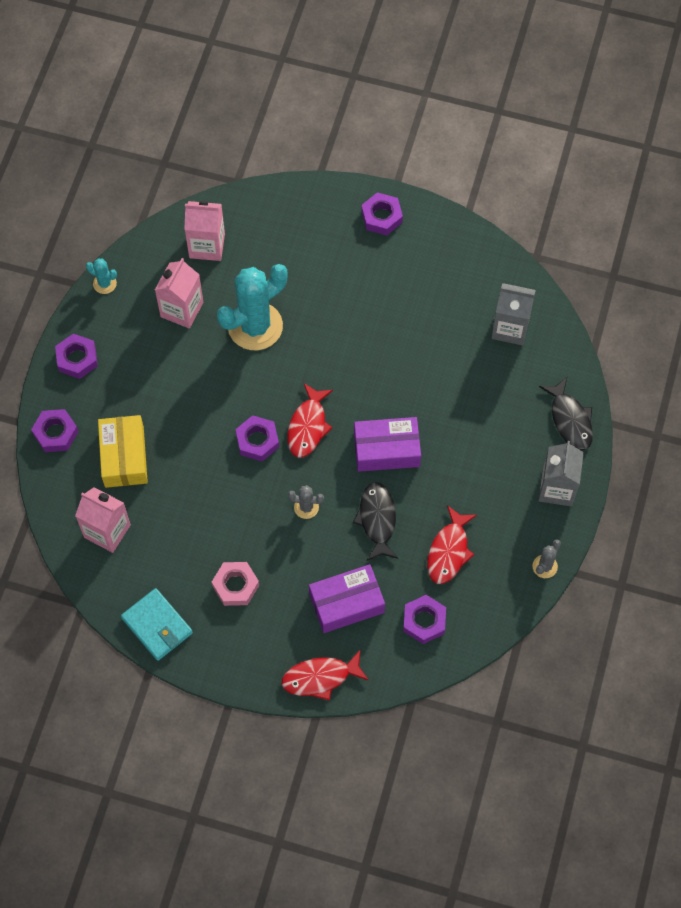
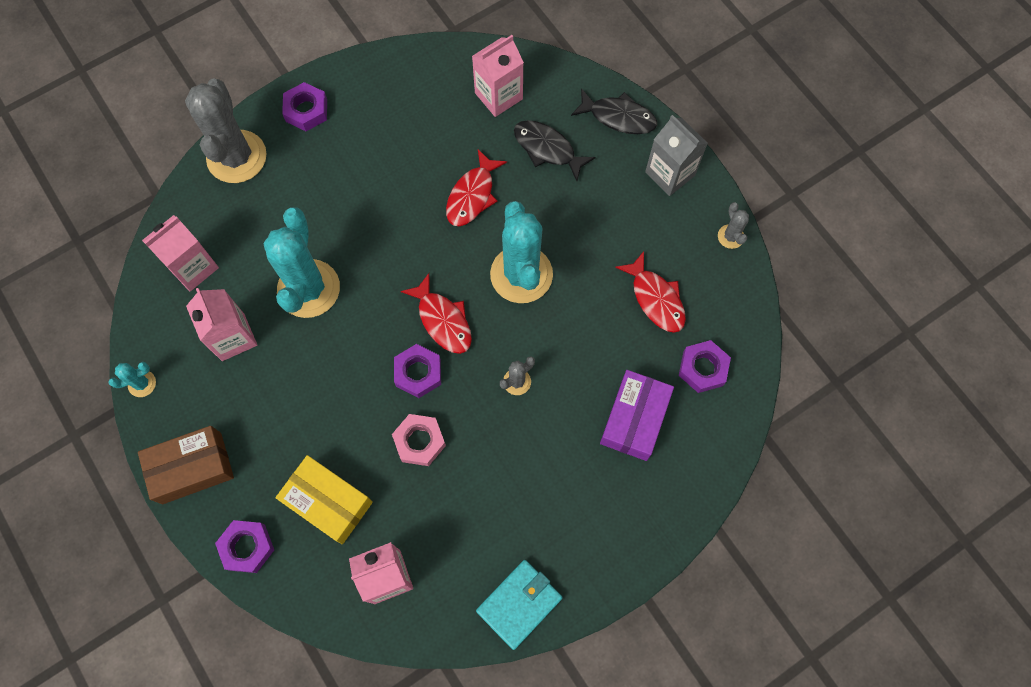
camera: 50 degrees left, 5 degrees up
(77, 359) = (192, 468): purple nut -> brown box
(157, 626) = (519, 604): turquoise wallet -> turquoise wallet turned 45 degrees counterclockwise
(235, 586) = (539, 501): pink nut -> pink nut (419, 441)
(307, 204) = (237, 157): none -> grey cactus
(320, 677) = (686, 496): red fish -> red fish (472, 195)
(377, 519) = (578, 333): black fish -> black fish (547, 149)
(386, 450) = (521, 274): purple box -> turquoise cactus
(510, 328) = (498, 96): grey carton -> pink carton

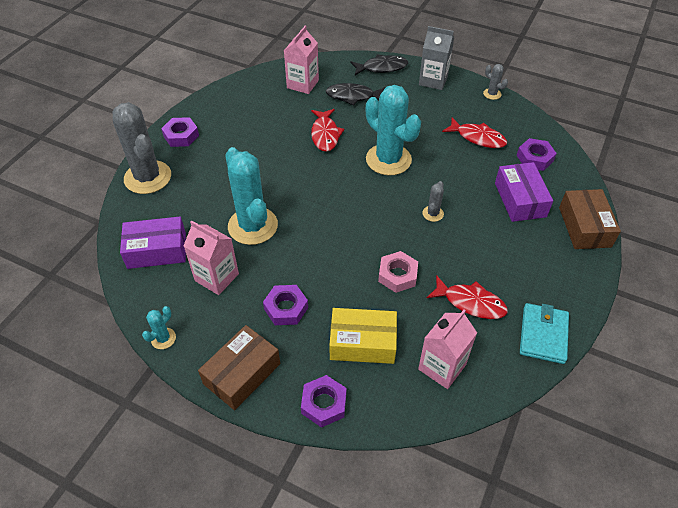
camera: 30 degrees left, 20 degrees down
(193, 267) = (157, 250): pink carton -> purple box
(418, 373) = (365, 238): purple nut -> purple nut (286, 308)
(443, 320) = (358, 203): red fish -> red fish (470, 303)
(680, 499) = (584, 227): none -> brown box

